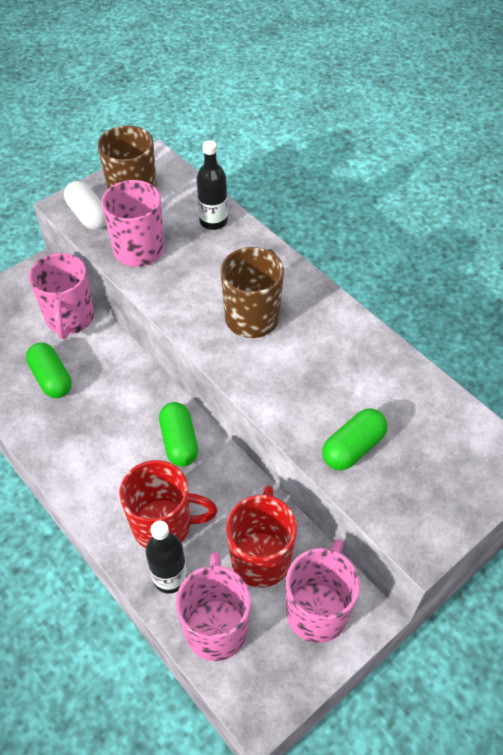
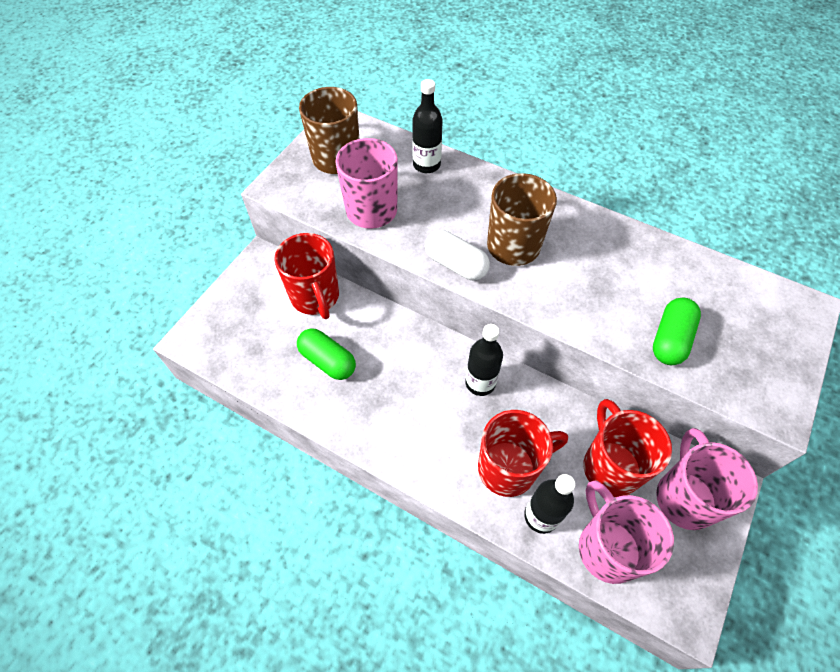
camera: 20 degrees left, 5 degrees up
(69, 319) = (315, 297): pink mug -> red mug
(88, 216) = (303, 190): white capsule -> white capsule (455, 264)
(179, 442) = (480, 383): green capsule -> black bottle

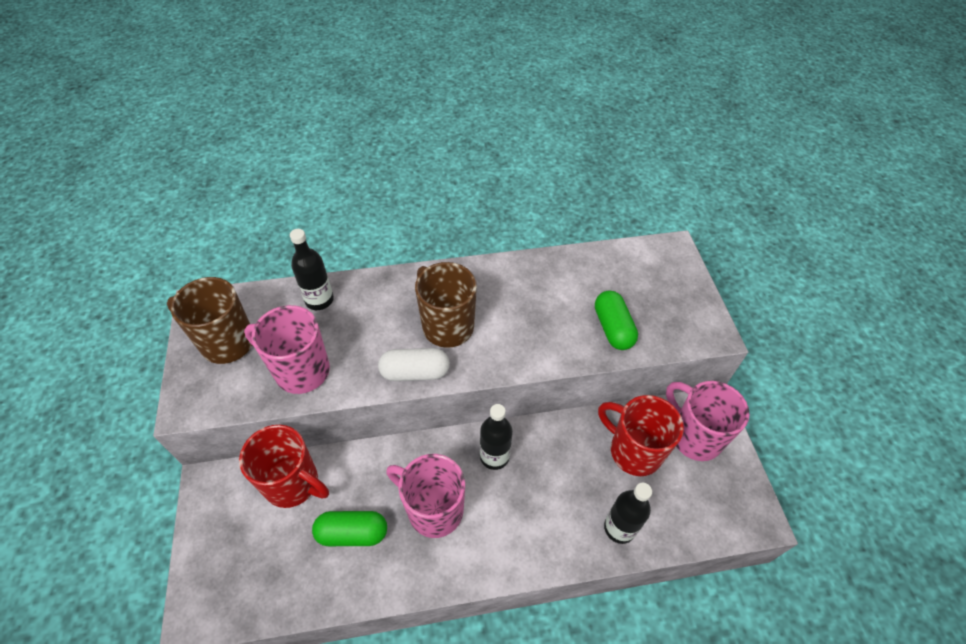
camera: 40 degrees left, 5 degrees down
(509, 468) = (569, 509): red mug -> none
(607, 548) = (678, 514): pink mug -> pink mug (433, 509)

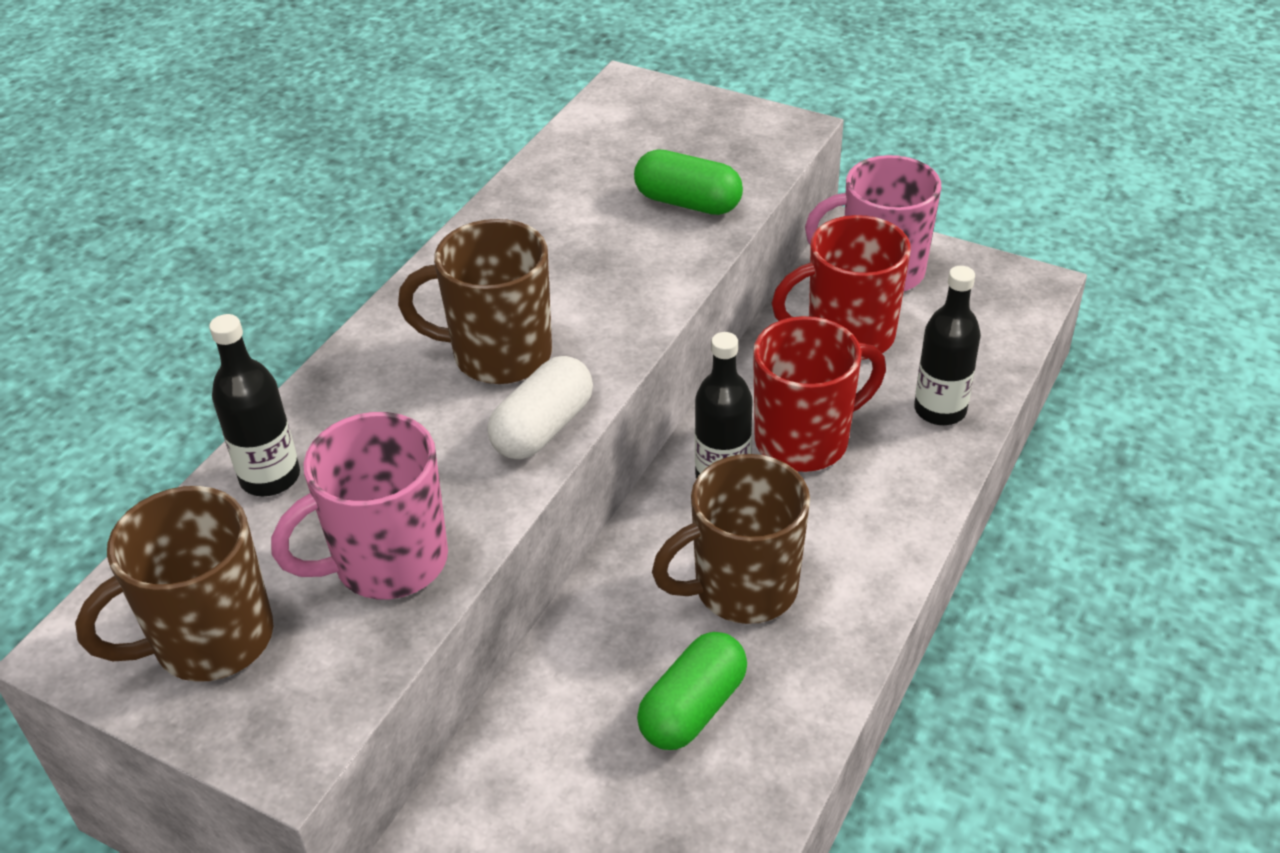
camera: 50 degrees left, 10 degrees down
(293, 483) = (531, 749): red mug -> red mug (805, 441)
(433, 509) = (742, 588): pink mug -> brown mug

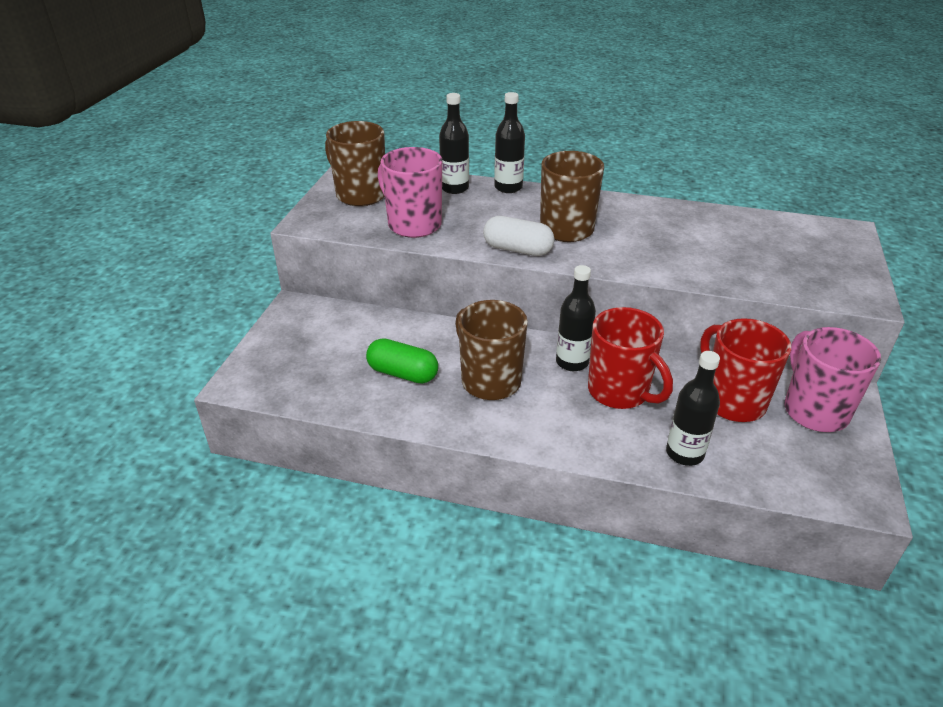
camera: 75 degrees right, 5 degrees down
(311, 399) = (508, 187): none -> black bottle
(688, 202) = (744, 268): green capsule -> none

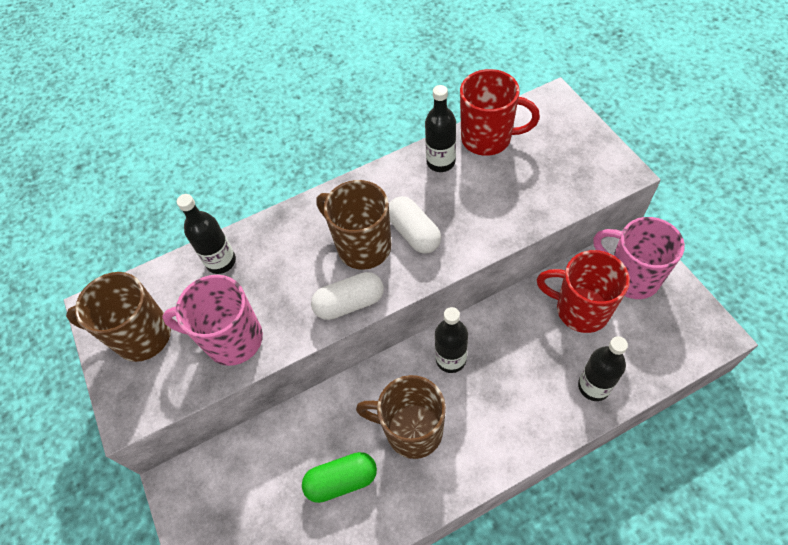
camera: 35 degrees left, 20 degrees up
(508, 187) = (267, 226): black bottle -> black bottle (440, 162)
(616, 241) = (414, 233): none -> white capsule
(619, 392) = (507, 362): red mug -> red mug (488, 139)

